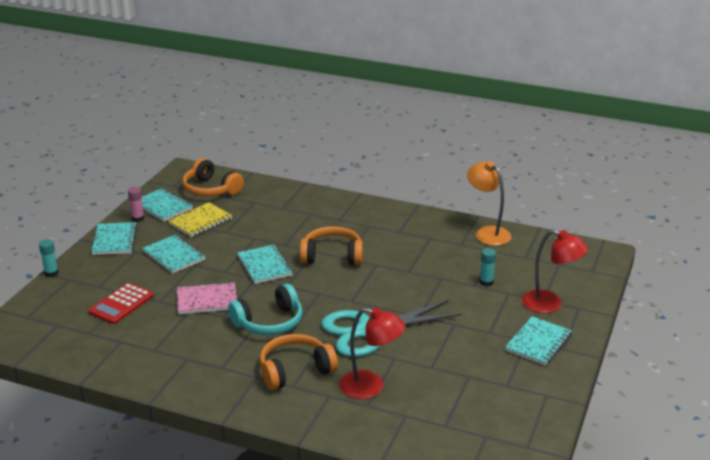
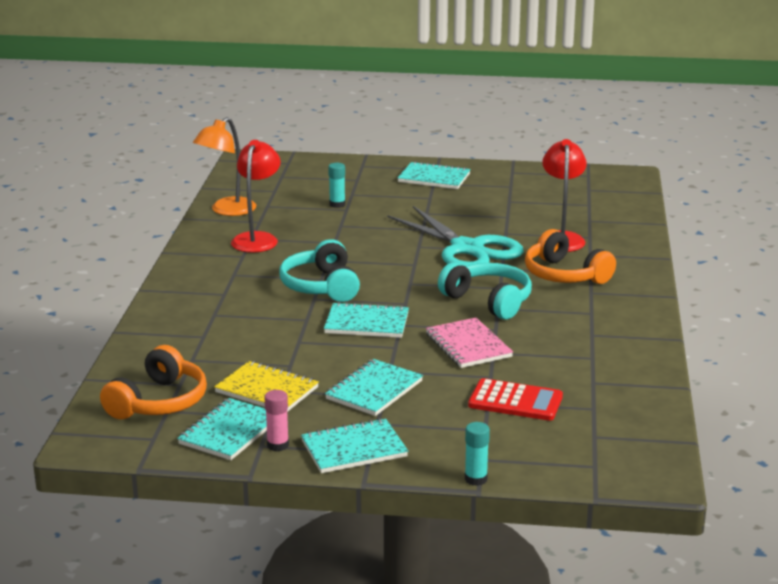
camera: 105 degrees left, 5 degrees down
(264, 266) = (367, 323): turquoise notebook -> turquoise notebook turned 45 degrees clockwise
(332, 256) = (321, 286): orange headphones -> turquoise headphones
(550, 304) = (363, 176): red lamp -> red lamp (257, 239)

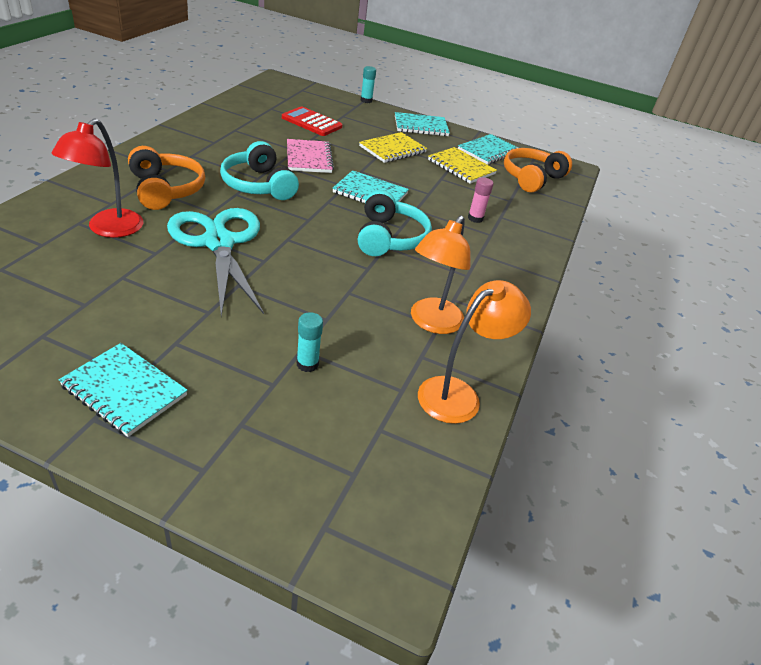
camera: 170 degrees left, 15 degrees up
(257, 239) = (432, 323): red lamp -> orange lamp
(278, 445) = (462, 138): pink glue stick -> pink glue stick (475, 218)
(374, 390) = (392, 149): turquoise notebook -> yellow notebook

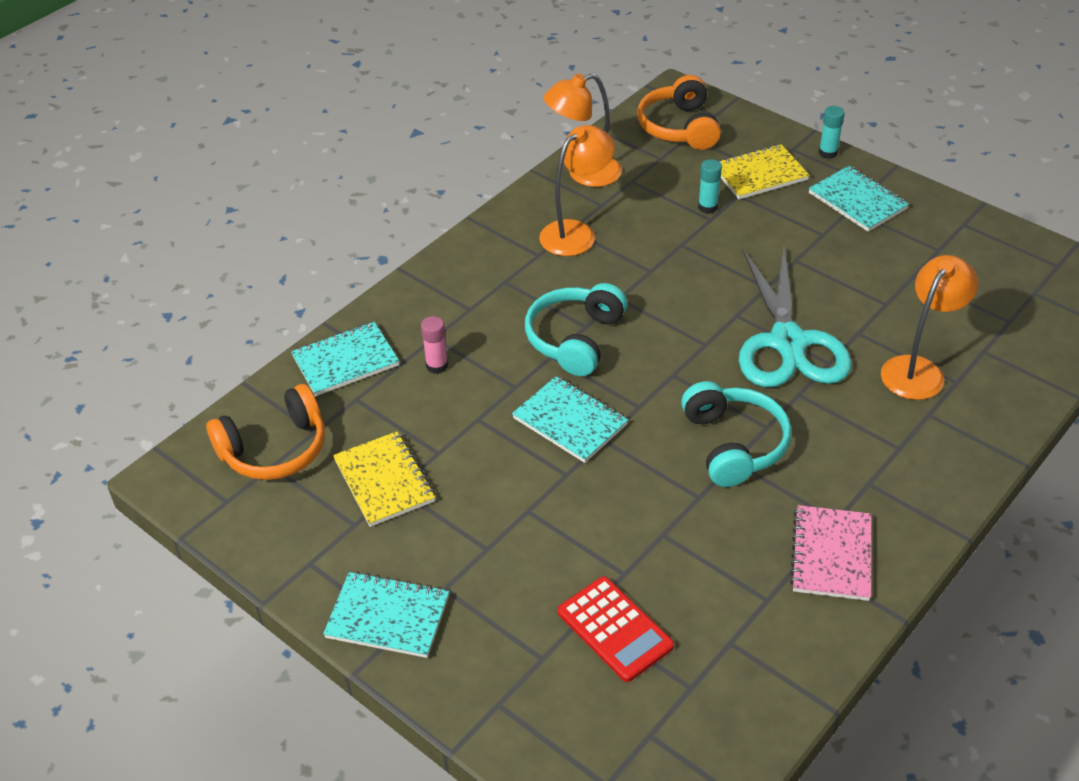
camera: 155 degrees left, 5 degrees up
(109, 229) = (918, 369): red lamp -> orange lamp
(166, 190) = (863, 438): orange headphones -> orange headphones (679, 127)
(309, 158) = (645, 510): pink notebook -> pink notebook (831, 555)
(366, 100) = (464, 733): turquoise glue stick -> turquoise glue stick (828, 153)
(392, 149) = (485, 534): yellow notebook -> yellow notebook (759, 174)
(488, 151) = (298, 527): turquoise notebook -> turquoise notebook (345, 361)

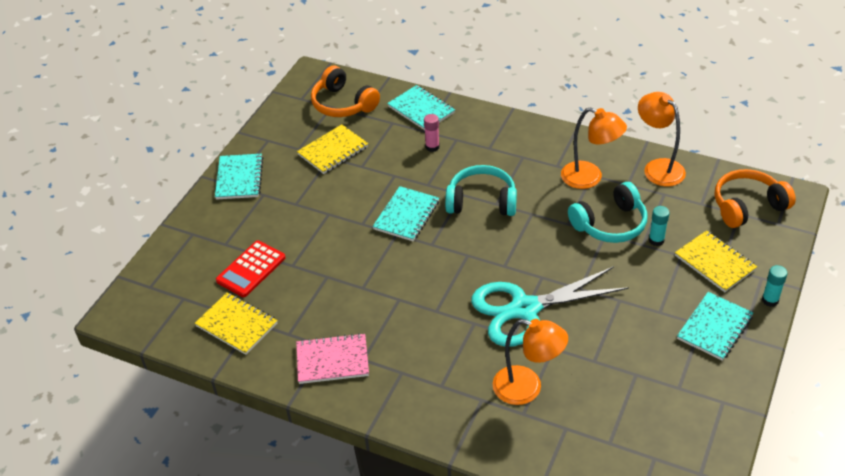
camera: 75 degrees right, 0 degrees up
(731, 664) = (237, 325): none -> yellow notebook
(734, 444) = (414, 296): turquoise headphones -> turquoise headphones (610, 224)

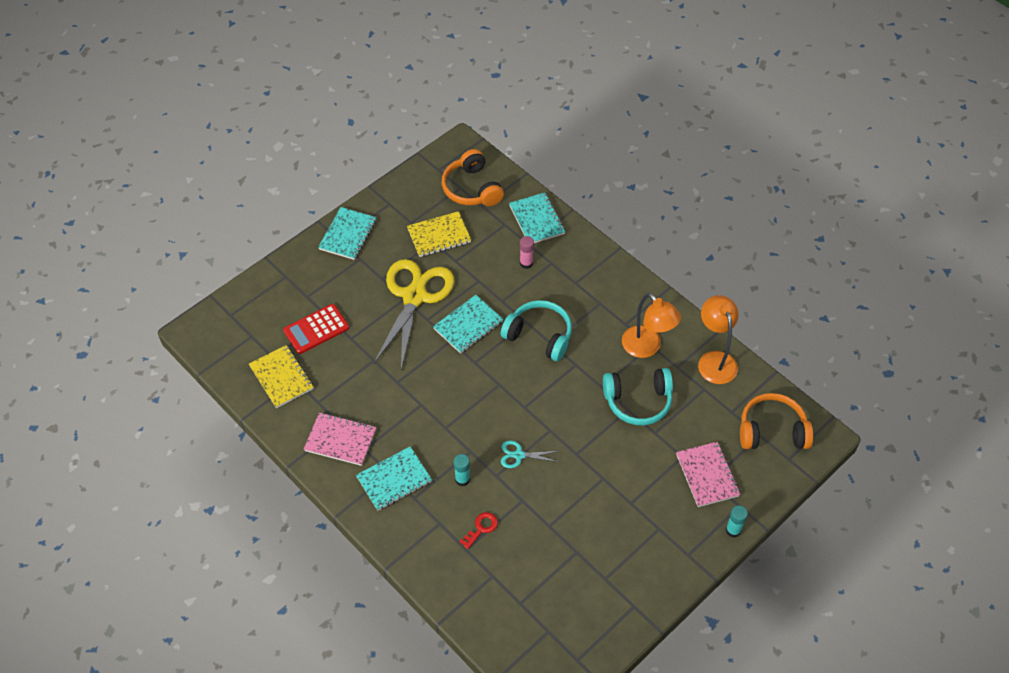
camera: 20 degrees right, 10 degrees up
(338, 208) = (414, 296): none -> yellow scissors
(524, 309) = (519, 455): turquoise scissors -> turquoise scissors, size x0.41
(527, 388) = (481, 528): orange lamp -> red key
(656, 240) = (669, 433): turquoise glue stick -> turquoise glue stick (462, 479)
(714, 327) = (668, 536): turquoise notebook -> turquoise notebook (394, 480)
(715, 263) = (707, 475): yellow notebook -> pink notebook

